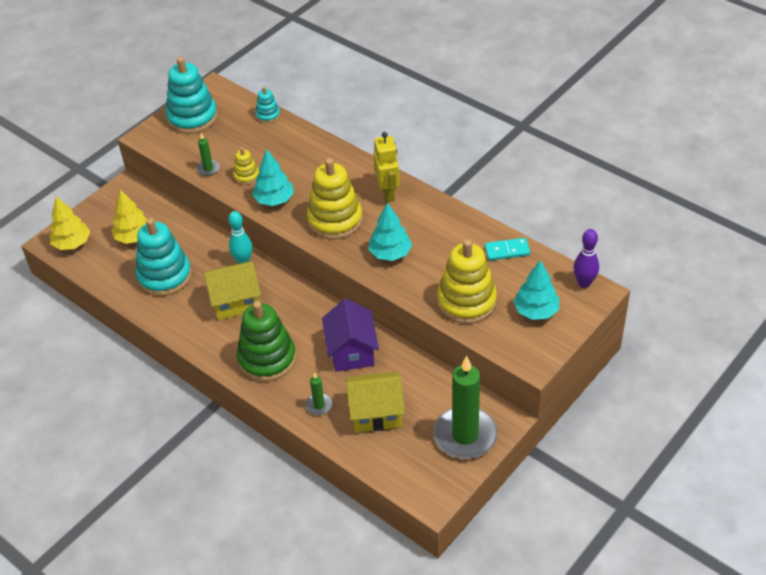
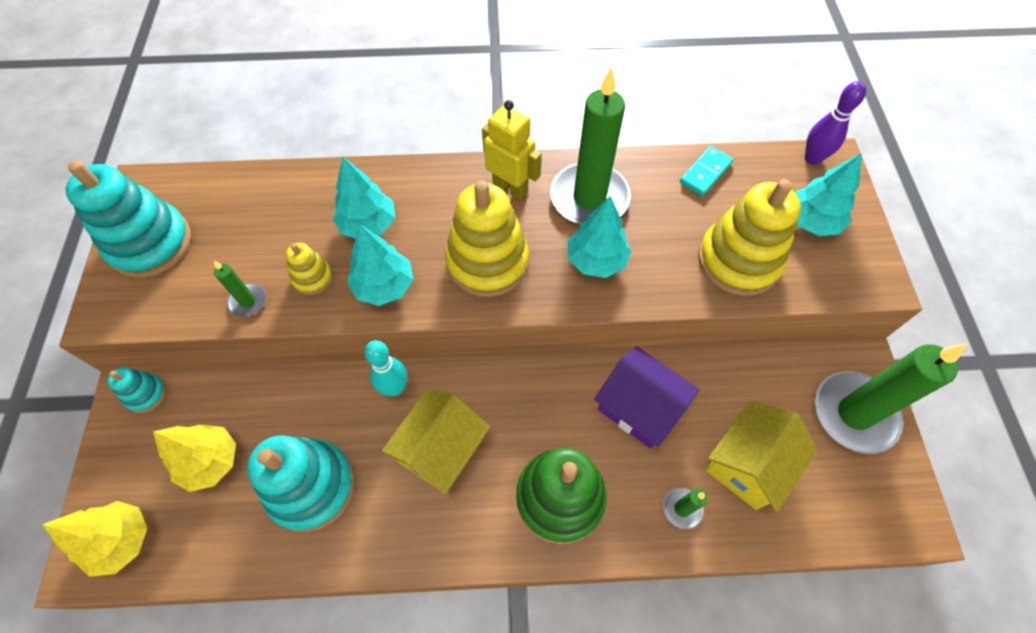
camera: 45 degrees left, 15 degrees up
(268, 115) = (257, 179): turquoise stacking toy -> turquoise stacking toy (146, 394)
(297, 168) = (368, 224): none -> turquoise tree
(424, 223) = (589, 198): none -> green candle

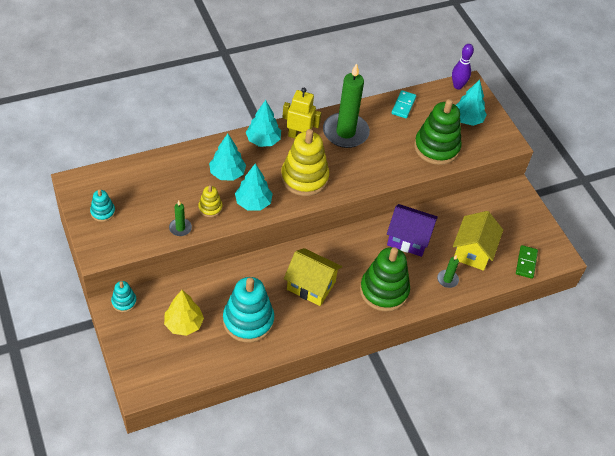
camera: 25 degrees left, 10 degrees down
(122, 540) = (155, 373): yellow tree -> none
(150, 244) = (103, 212): turquoise stacking toy -> turquoise stacking toy, size x0.48
(395, 388) = (270, 262): turquoise bowling pin -> none
(441, 450) = (311, 285): yellow house -> yellow house turned 75 degrees counterclockwise
(596, 260) = (362, 164): turquoise tree -> turquoise tree (263, 140)
(738, 260) = (436, 147): yellow stacking toy -> green stacking toy
(843, 517) = (526, 263): none -> green domino
(854, 414) = (518, 215): green candle -> none

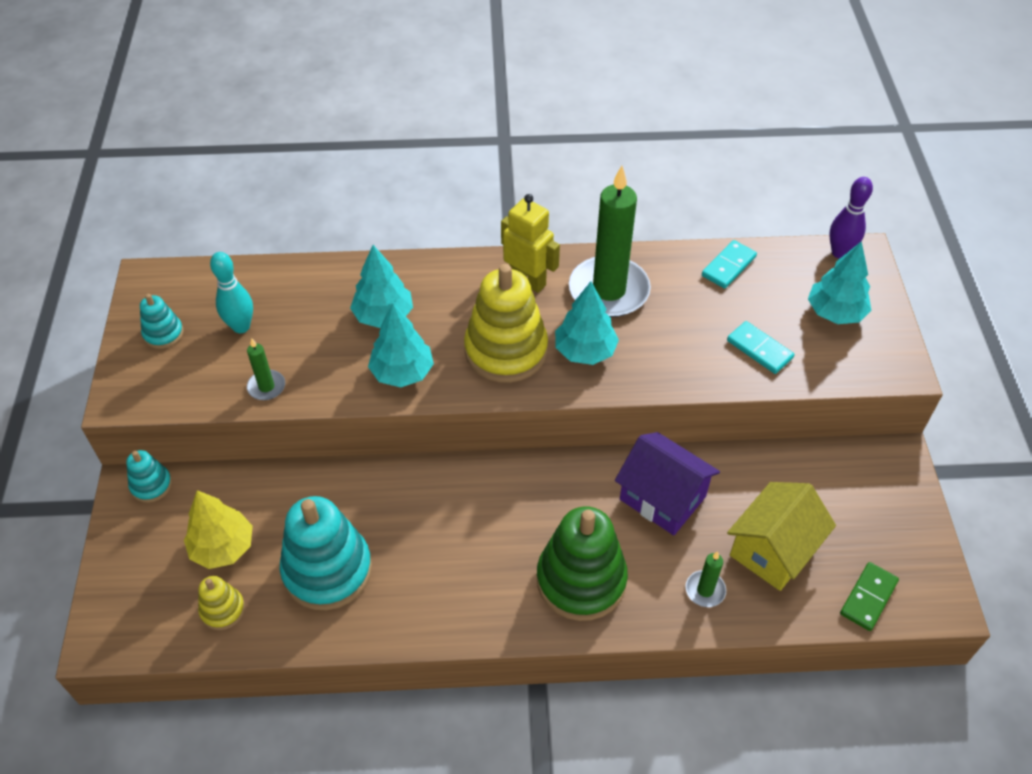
camera: 25 degrees right, 0 degrees up
(147, 198) = (241, 326): none -> turquoise bowling pin
(210, 208) = (330, 365): yellow stacking toy -> yellow stacking toy (222, 610)
(263, 140) = (466, 275): turquoise tree -> turquoise tree (585, 351)
(311, 285) = (458, 537): yellow house -> none
(436, 147) = (759, 349): green stacking toy -> turquoise domino

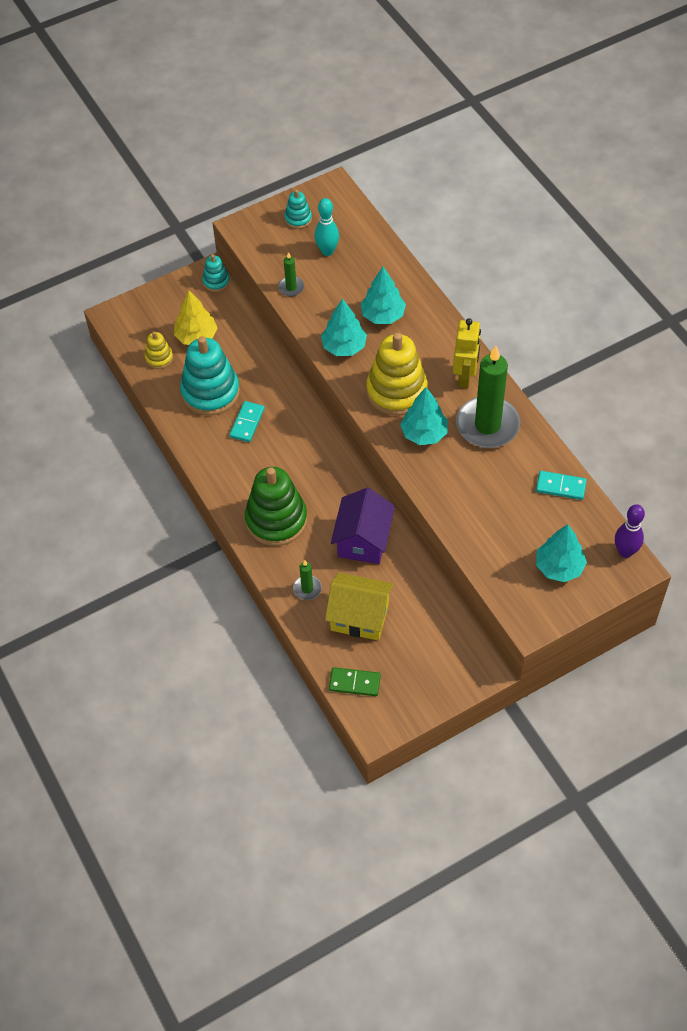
camera: 65 degrees right, 5 degrees up
(759, 349) = (492, 532): turquoise domino -> turquoise domino (247, 423)

